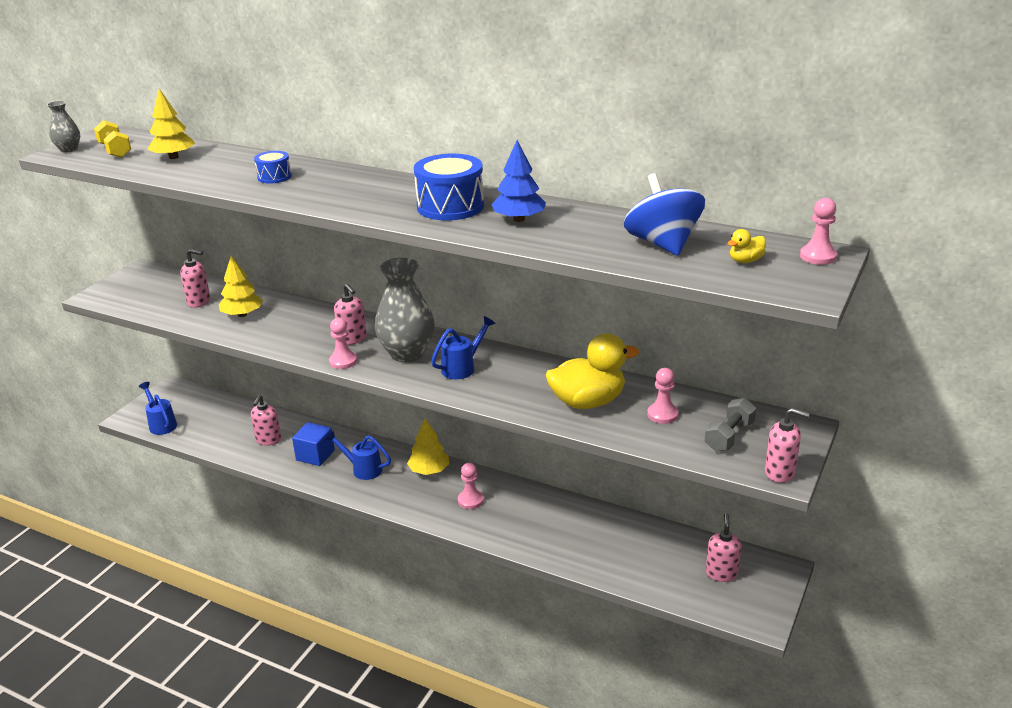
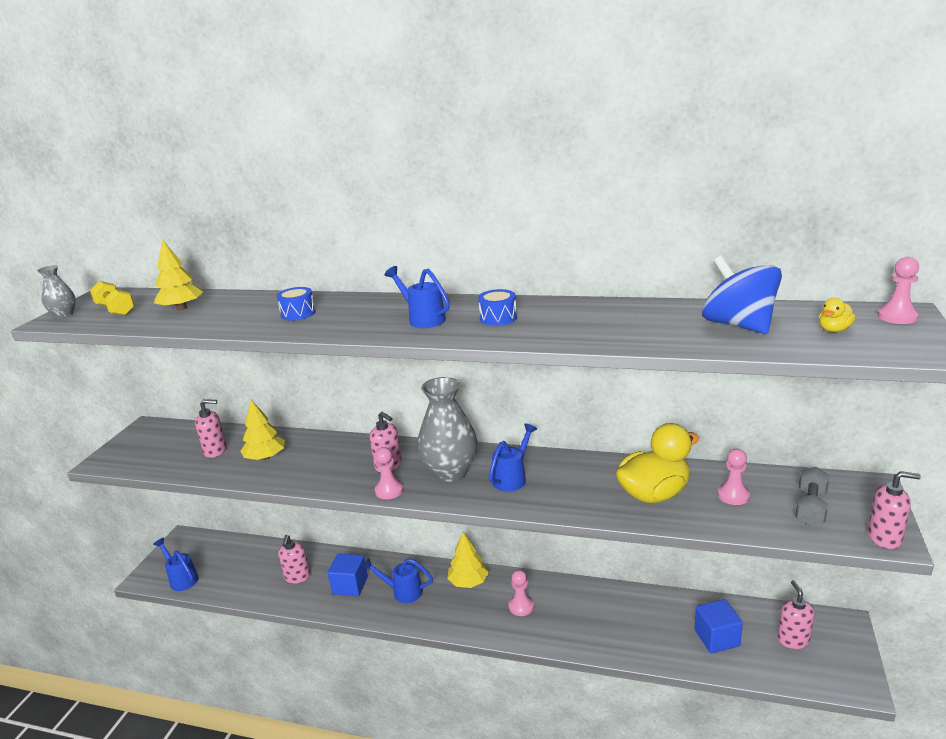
camera: 10 degrees left, 5 degrees down
(382, 198) = (422, 319): none -> blue watering can
(450, 206) = (498, 318): blue drum -> blue drum, size x0.54
(519, 219) = (576, 321): blue tree -> none
(647, 559) = (716, 638): none -> blue cube

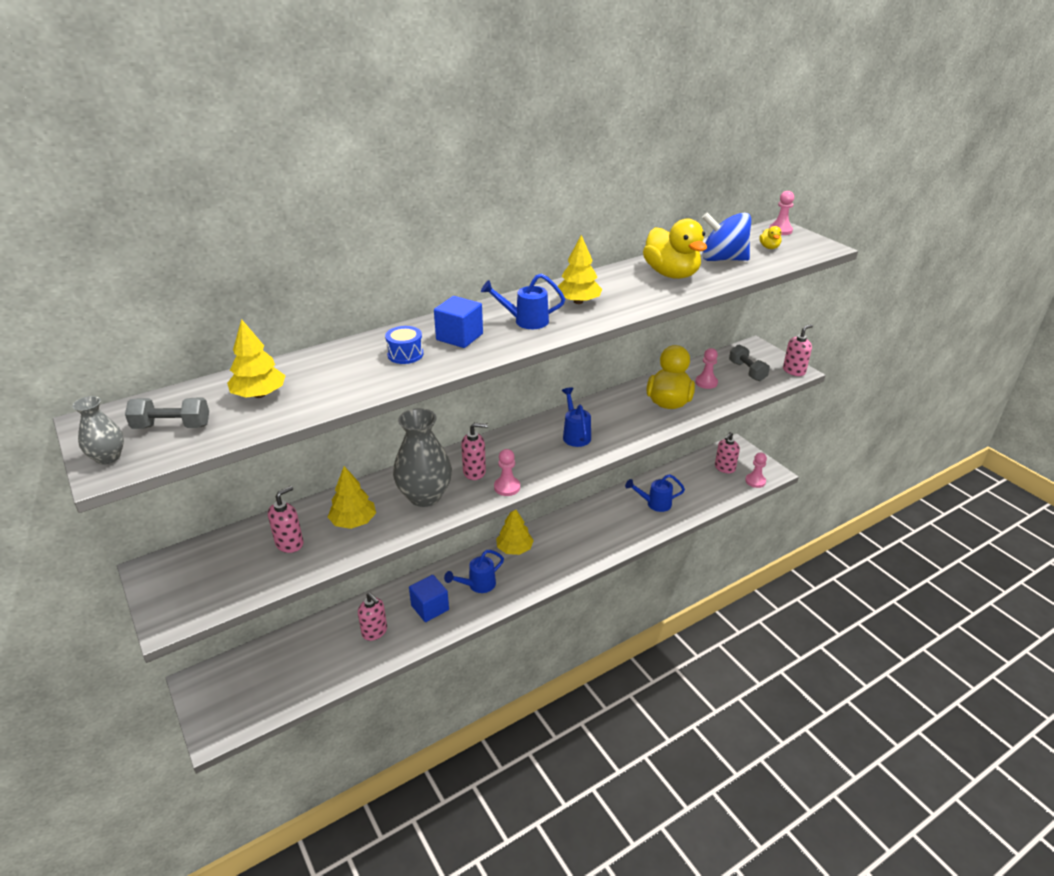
camera: 50 degrees left, 10 degrees up
(115, 310) = (172, 426): yellow dumbbell -> grey dumbbell
(181, 578) = (258, 708): blue watering can -> blue watering can (654, 504)
(450, 472) = (528, 452): grey vase -> grey vase (425, 496)
(498, 318) = (578, 302): blue drum -> yellow tree
(521, 606) = (569, 541): pink pawn -> pink pawn (755, 481)
(643, 322) = (671, 274): none -> yellow duck
(716, 638) = (692, 490): blue cube -> blue cube (459, 337)
(793, 640) = (724, 468): pink soap dispenser -> pink soap dispenser turned 90 degrees counterclockwise

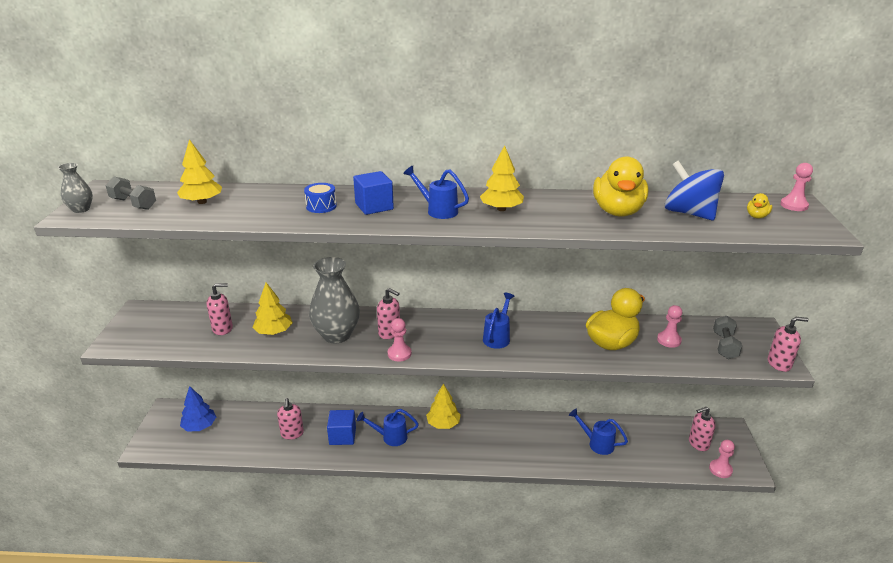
camera: 35 degrees right, 5 degrees down
(259, 678) = (200, 426): none -> blue tree

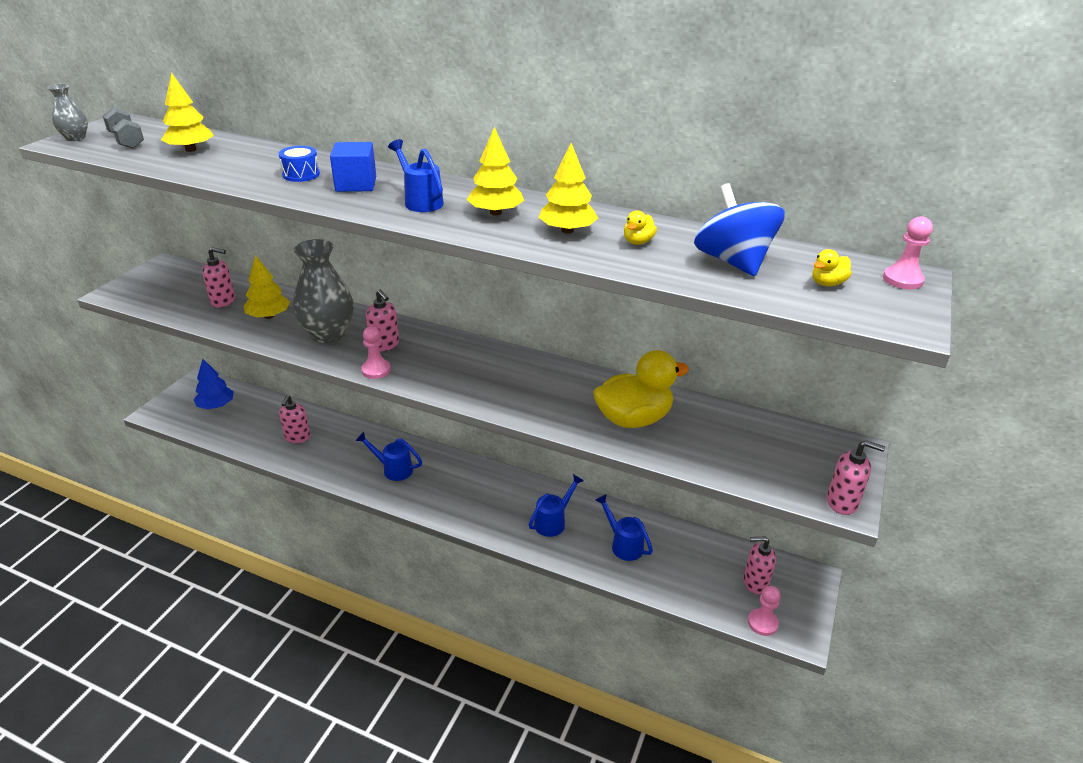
camera: 20 degrees right, 5 degrees up
(342, 436) = (345, 454): blue cube -> none
(443, 424) = (459, 471): yellow tree -> yellow tree (567, 230)
(498, 337) = (501, 378): blue watering can -> blue watering can (553, 521)
(617, 211) = (638, 242): yellow duck -> yellow duck, size x0.42
(669, 340) = (711, 434): pink pawn -> none
(724, 346) = (783, 459): grey dumbbell -> none

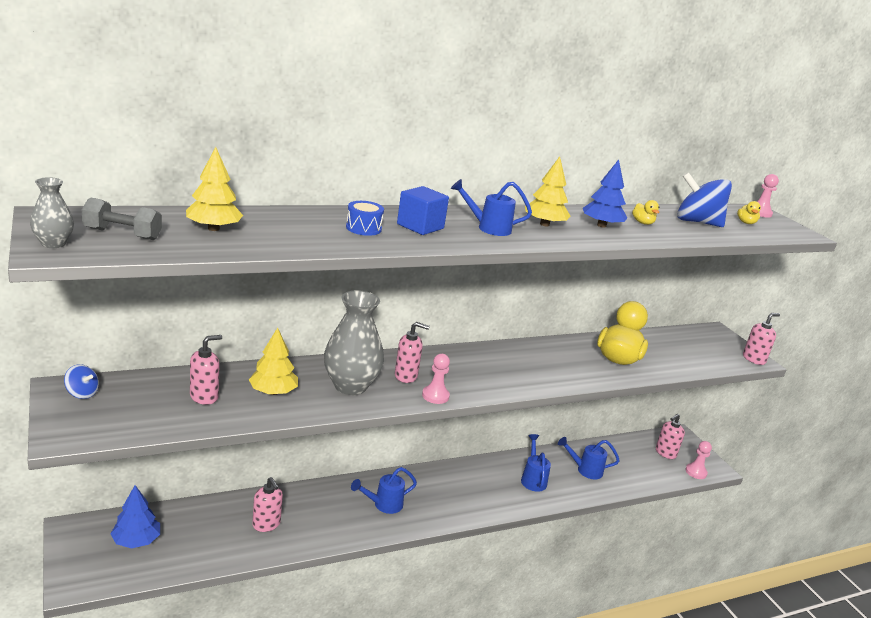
camera: 50 degrees left, 10 degrees down
(167, 271) = (82, 393): none -> blue spinning top
(567, 230) = (601, 225): yellow tree -> blue tree

